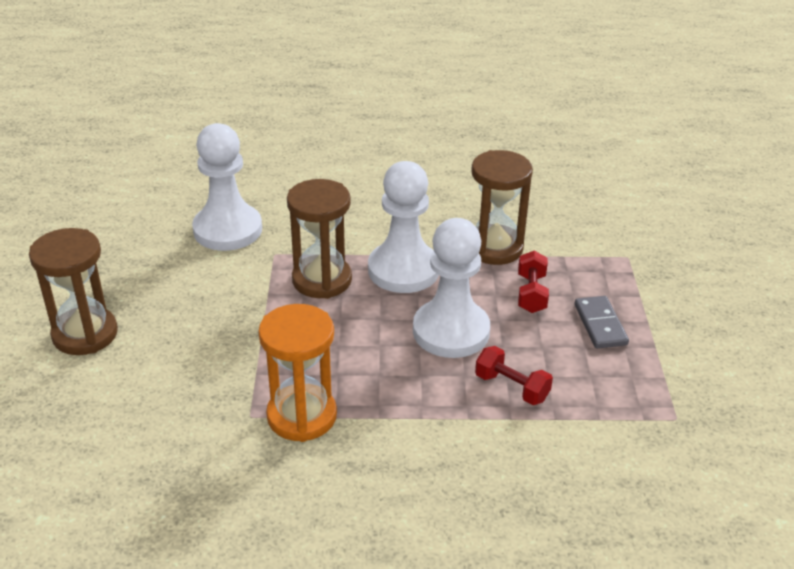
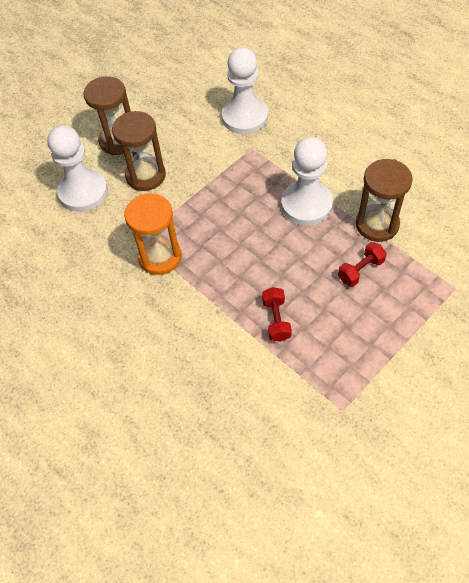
camera: 50 degrees right, 20 degrees up
(322, 280) = (256, 182): brown hourglass -> brown hourglass (146, 176)
(451, 331) = (286, 262): white pawn -> white pawn (83, 192)
(600, 325) = (375, 320): grey domino -> none

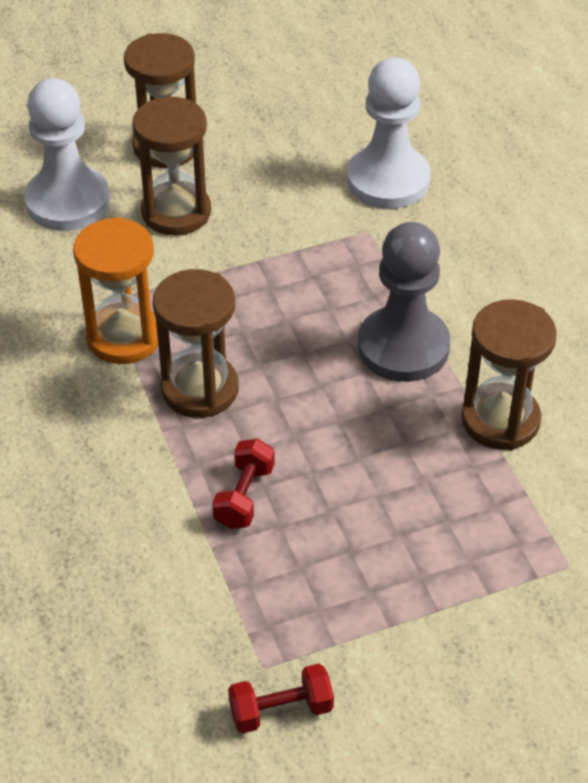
camera: 20 degrees right, 10 degrees down
(217, 270) = (200, 389): none -> brown hourglass
(306, 204) = (403, 347): white pawn -> grey pawn
(360, 270) = (426, 478): red dumbbell -> red dumbbell (281, 710)

